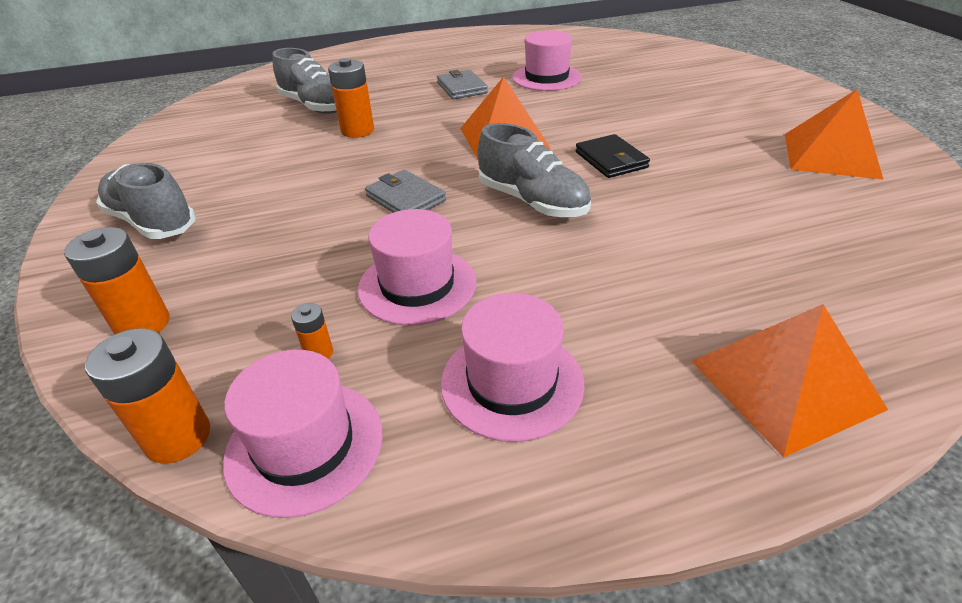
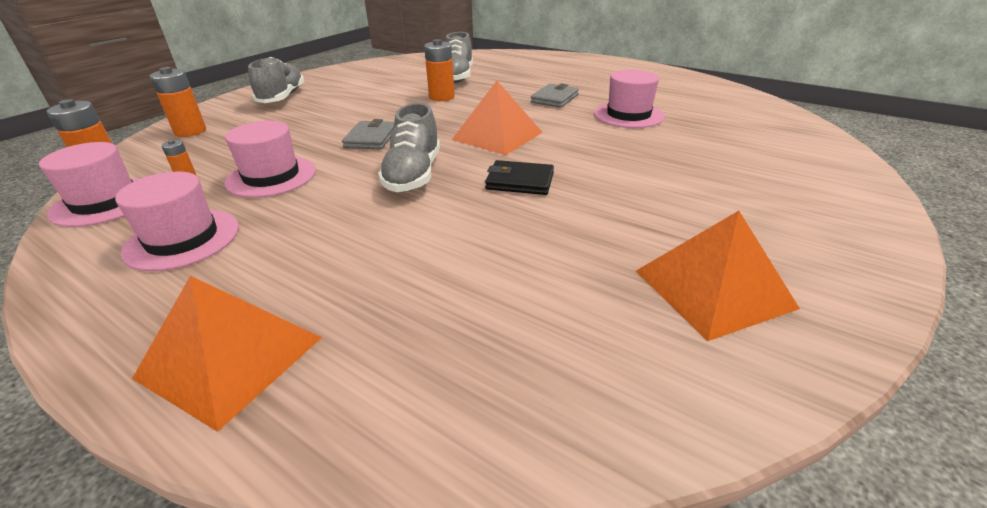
camera: 50 degrees right, 5 degrees down
(611, 160) = (520, 181): black wallet -> black wallet turned 75 degrees clockwise

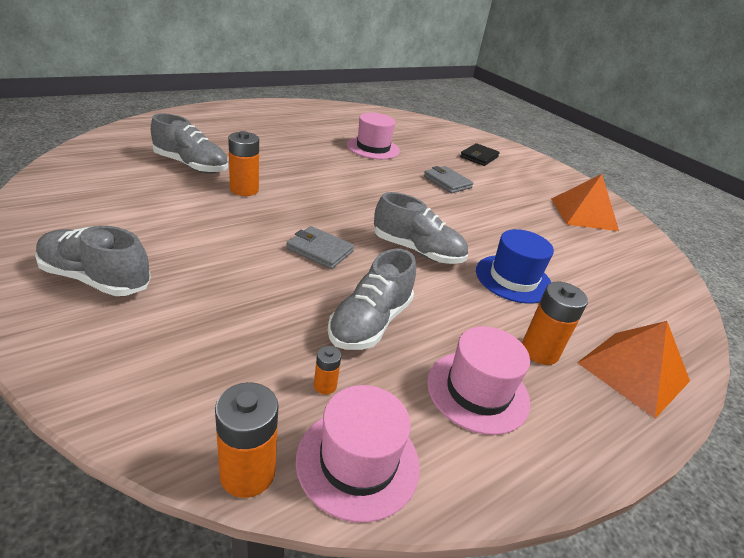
camera: 75 degrees left, 0 degrees up
(190, 131) = (149, 377): orange battery -> orange battery (539, 351)
(271, 176) = (370, 322): pink hat -> grey shoe
(405, 237) = (513, 279): none -> blue hat
(497, 136) = (368, 198): orange pyramid -> none
(520, 181) = (453, 217): black wallet -> black wallet (479, 157)
(554, 98) = (311, 154): grey wallet -> grey wallet (447, 182)

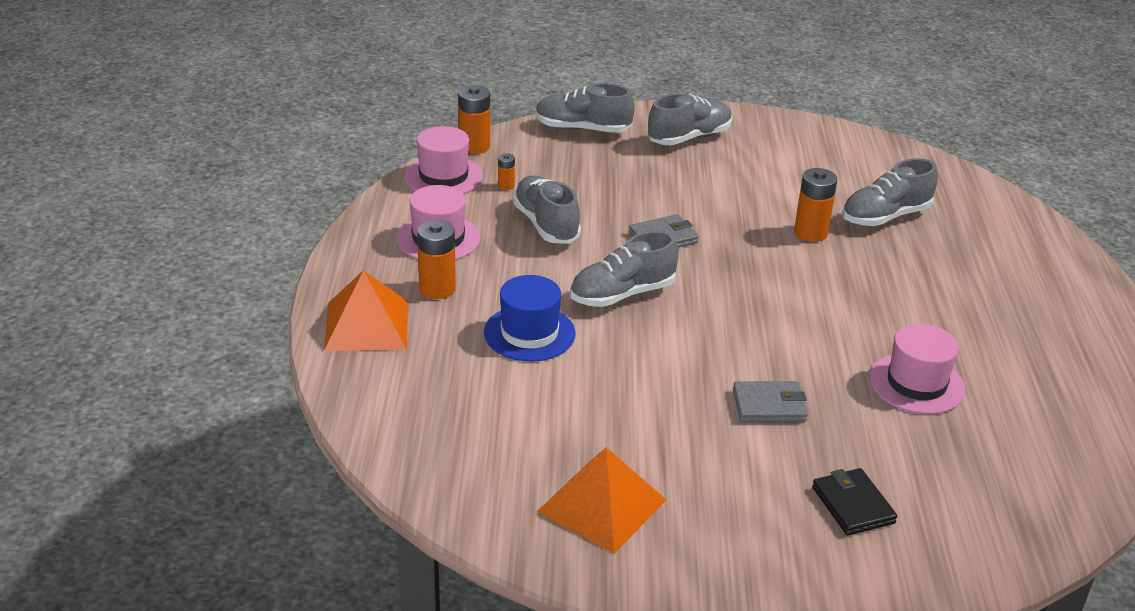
camera: 130 degrees right, 0 degrees up
(117, 374) = (582, 129): none -> grey shoe

